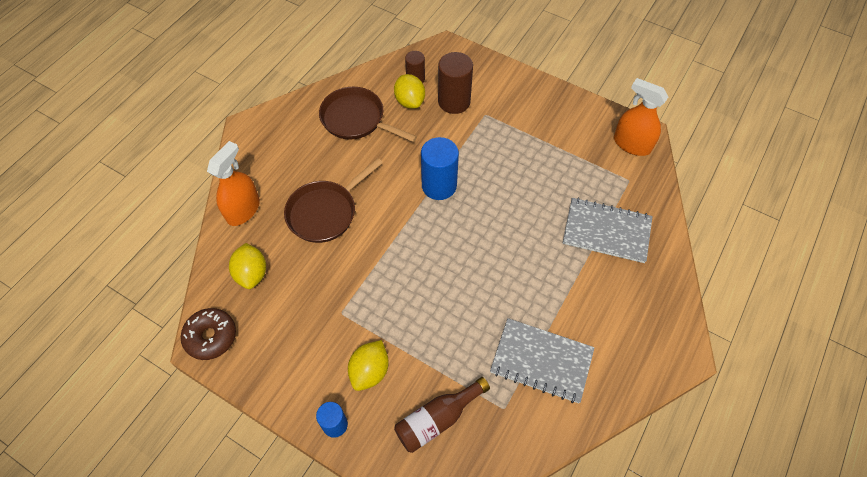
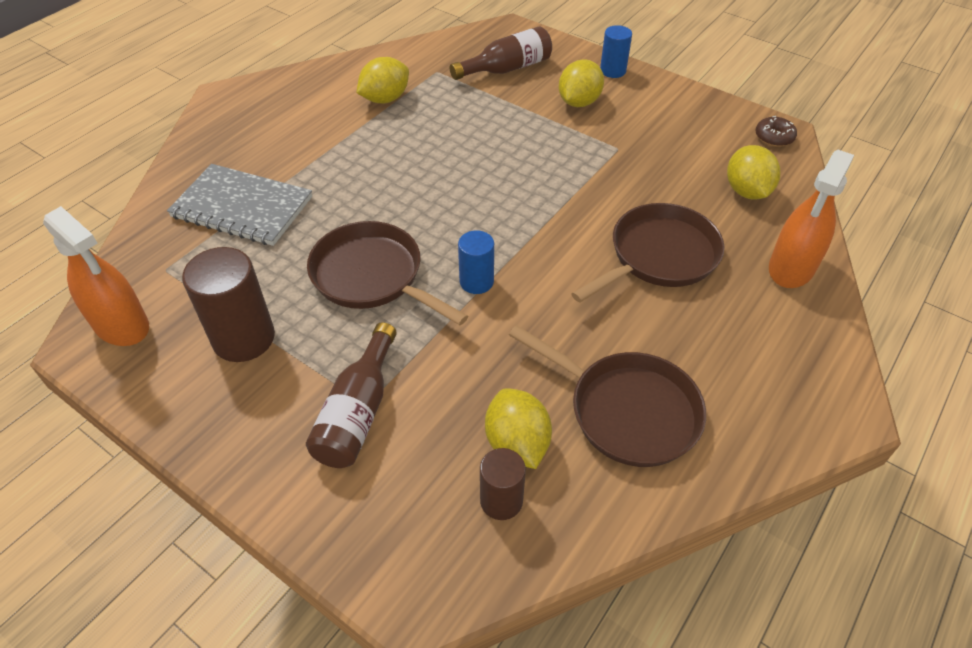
camera: 175 degrees left, 10 degrees down
(211, 337) = (774, 137): brown donut -> brown donut, size x0.62
(439, 186) = (476, 281): blue cylinder -> blue cylinder, size x0.59
(454, 101) = (424, 436): brown cylinder -> brown cylinder (243, 338)
(488, 110) = (358, 412): none -> brown bottle
(502, 184) = (372, 276): none -> brown pan
(541, 361) = (385, 99): grey notebook -> yellow lemon

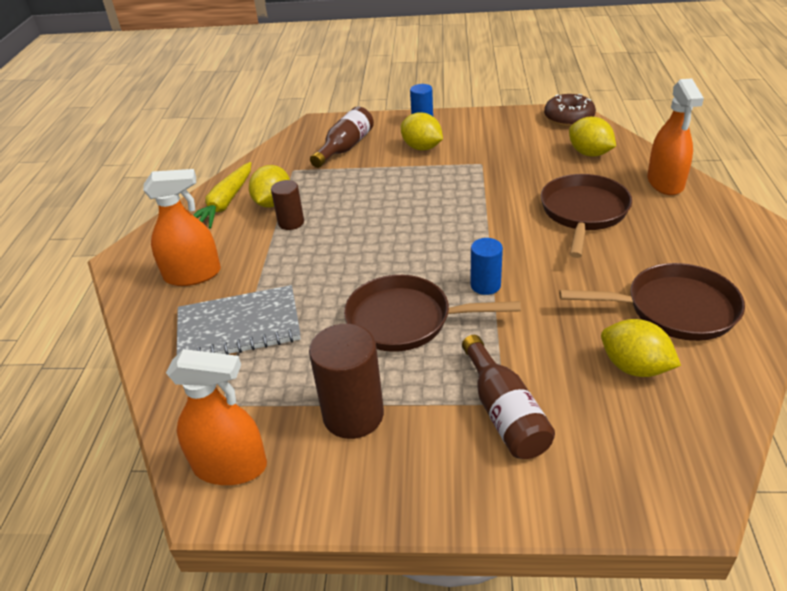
camera: 30 degrees left, 10 degrees down
(256, 139) = (193, 275): none -> orange spray bottle
(347, 80) = (225, 203): none -> yellow carrot
(501, 500) = (667, 407): brown cylinder -> brown cylinder (291, 222)
(579, 102) = (422, 148): yellow lemon -> yellow lemon turned 45 degrees counterclockwise
(774, 137) = (568, 118): brown donut -> brown donut, size x1.63

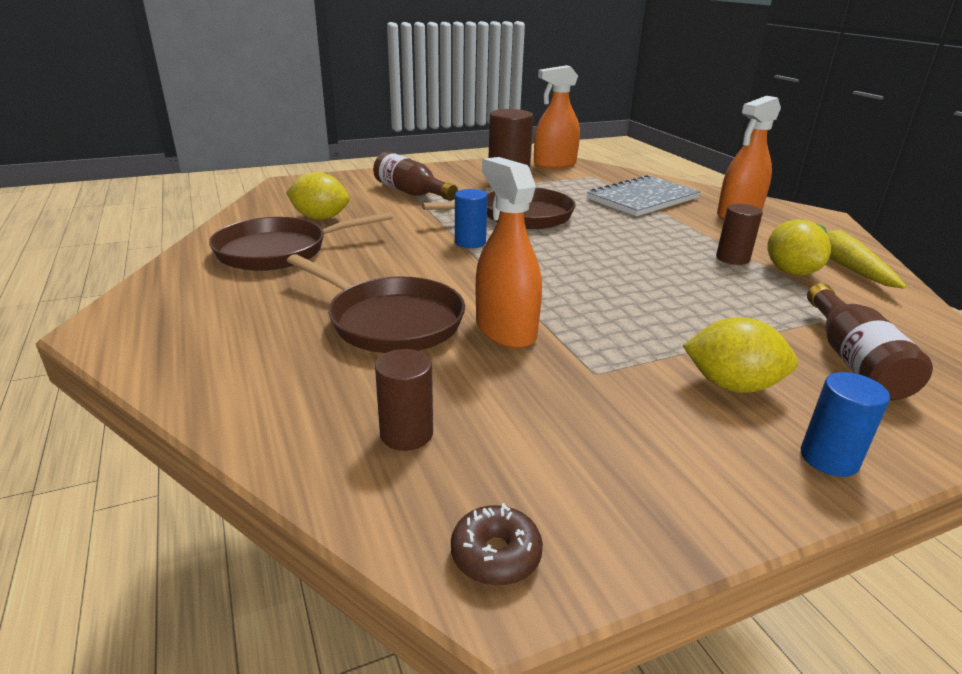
camera: 150 degrees right, 10 degrees down
(568, 118) = (495, 555): brown donut -> brown donut, size x0.62
(583, 213) = (390, 321): brown pan -> brown pan turned 45 degrees counterclockwise
(589, 153) = (406, 434): yellow lemon -> brown cylinder
(665, 182) = (255, 392): orange spray bottle -> orange spray bottle (505, 330)

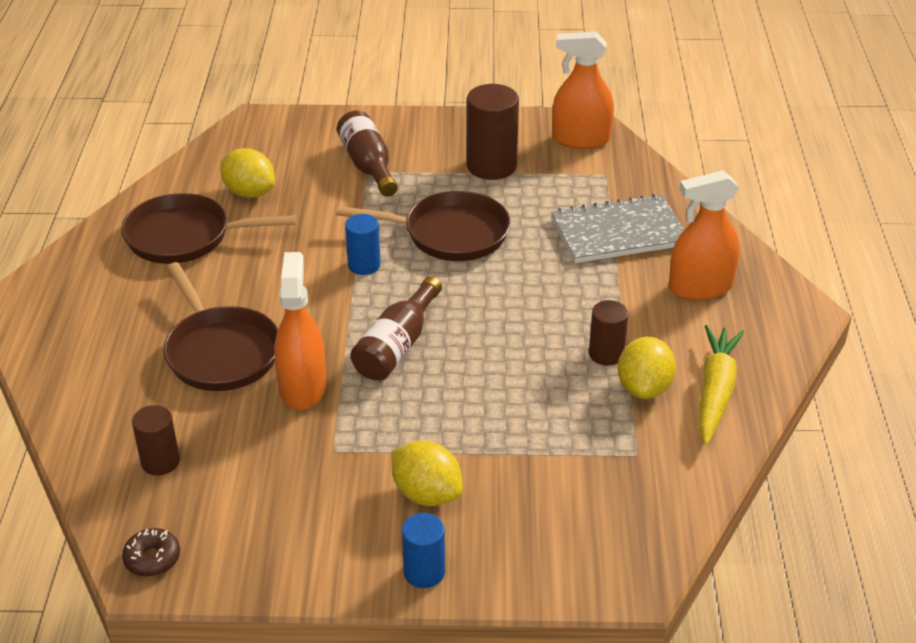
camera: 25 degrees right, 10 degrees up
(853, 360) = (560, 503): brown bottle -> brown bottle (397, 346)

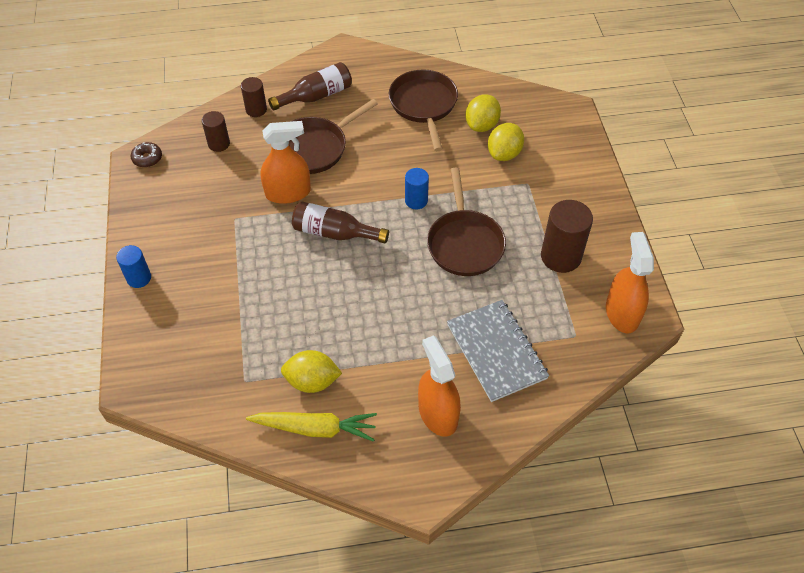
camera: 80 degrees right, 15 degrees up
(368, 166) = (535, 182): brown bottle -> brown bottle (316, 96)
(426, 494) = (201, 270): yellow lemon -> yellow lemon (504, 154)
(606, 354) = (346, 354): brown cylinder -> brown cylinder (256, 110)

